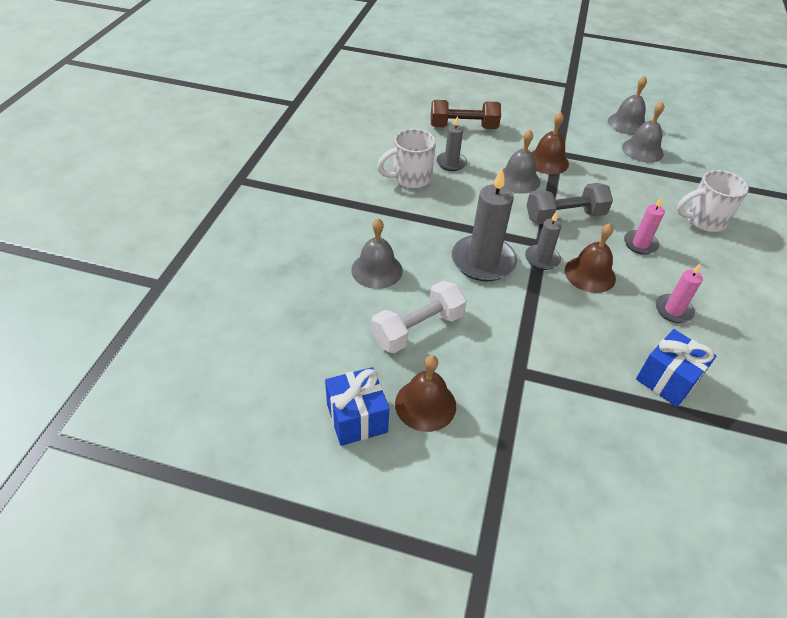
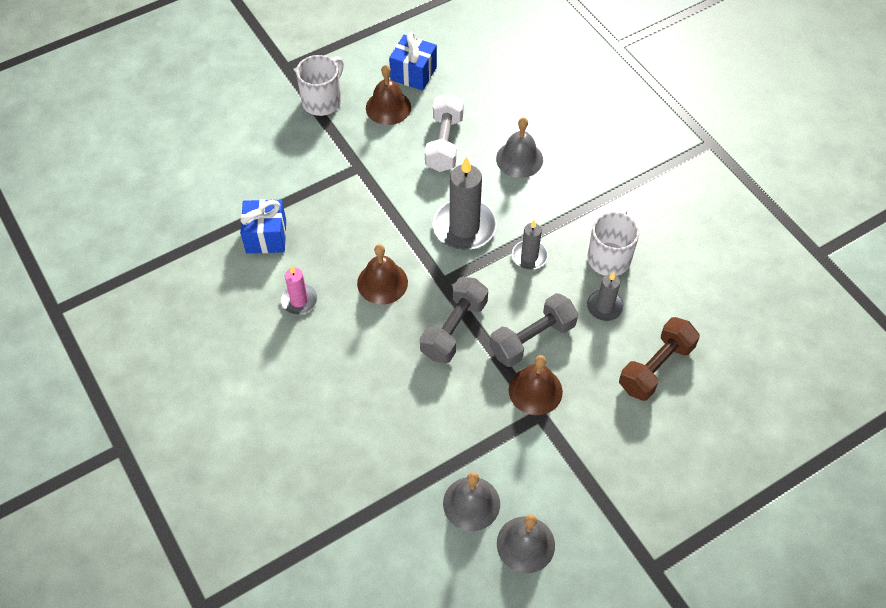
camera: 135 degrees right, 10 degrees up
(518, 179) = (532, 339): grey bell -> grey dumbbell
(542, 259) = (428, 266): grey candle -> grey candle (529, 256)
(640, 244) = (371, 351): pink candle -> none
(703, 220) = (340, 435): white mug -> white mug (323, 101)

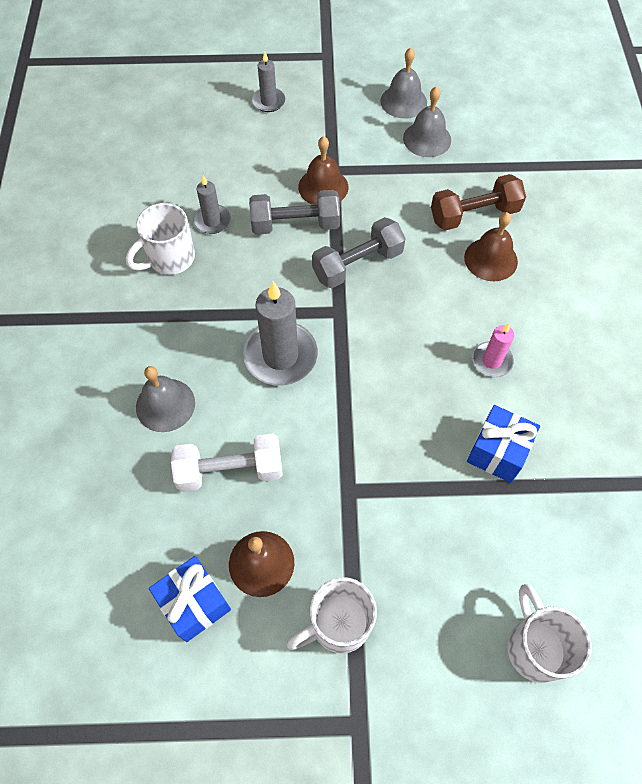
camera: 150 degrees left, 5 degrees up
(197, 141) = (535, 647): none -> white mug
(382, 282) = (398, 339): brown bell -> brown bell (490, 259)
(444, 143) = (230, 470): white dumbbell -> white dumbbell turned 45 degrees clockwise
(529, 256) = (240, 295): grey candle -> grey candle (268, 101)
(656, 367) = (214, 159): brown dumbbell -> brown dumbbell (474, 215)

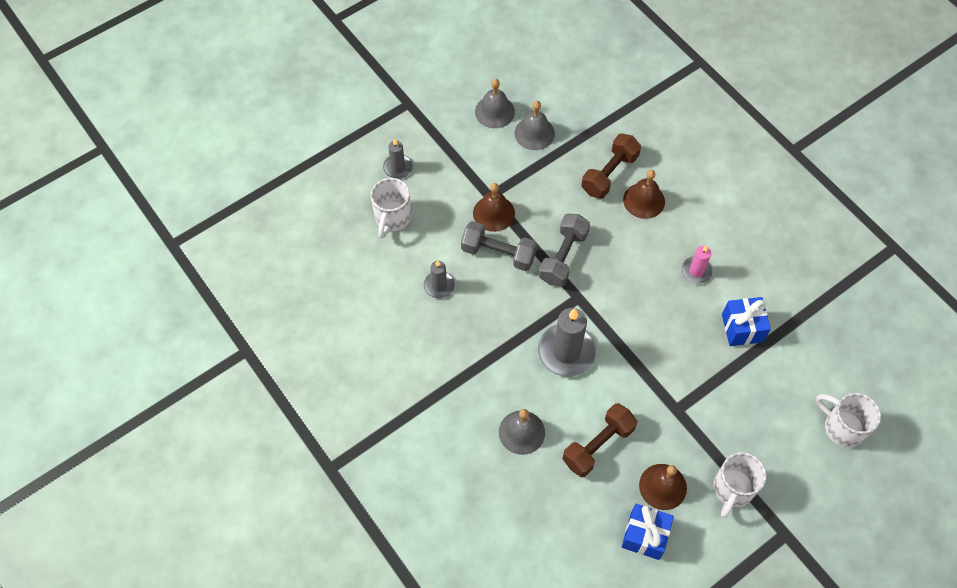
camera: 35 degrees left, 0 degrees up
(170, 259) = (434, 332): white mug -> white mug (392, 218)
(230, 470) = (598, 445): white dumbbell -> brown dumbbell
(295, 224) = (498, 253): grey dumbbell -> grey dumbbell turned 60 degrees clockwise

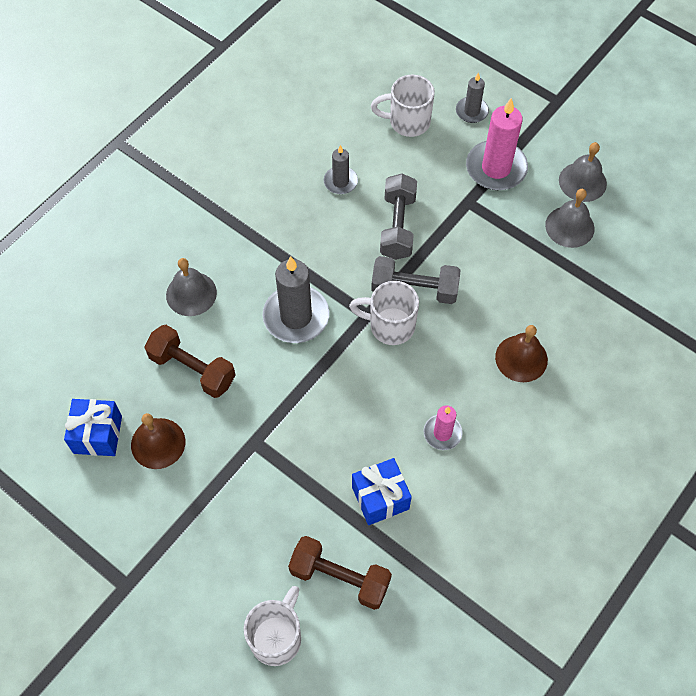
camera: 75 degrees right, 0 degrees up
(462, 166) = (496, 168): none -> pink candle
(493, 213) = (447, 210): brown bell -> none
(609, 174) = (544, 314): brown dumbbell -> brown dumbbell (340, 577)
(732, 489) = (169, 518): white mug -> white mug (390, 326)

